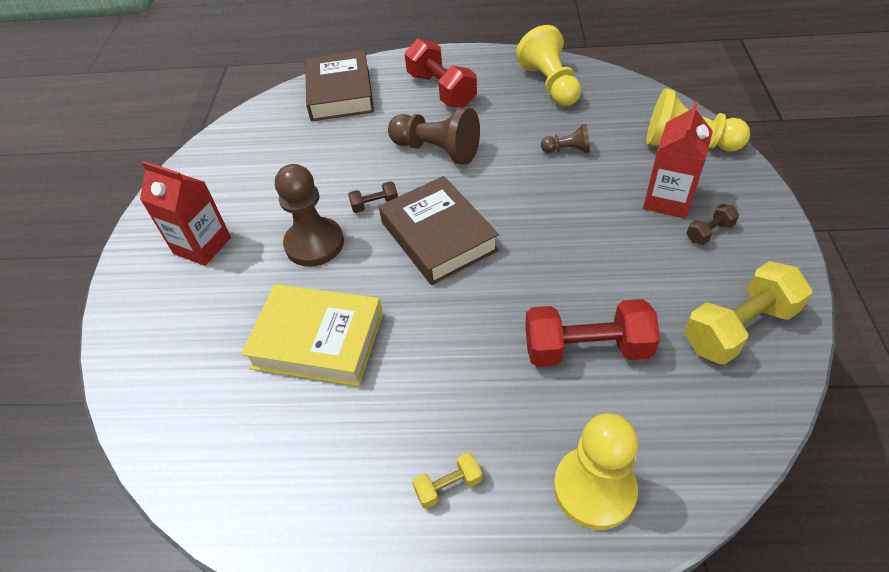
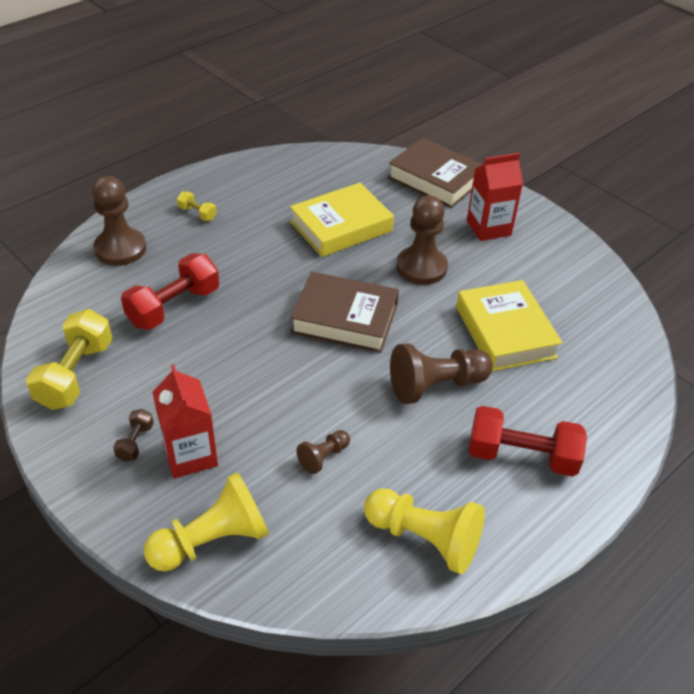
camera: 130 degrees right, 5 degrees down
(337, 156) = (505, 332): none -> yellow book
(340, 93) = (604, 391): brown book -> brown book (435, 179)
(375, 205) = (420, 313): brown dumbbell -> none
(448, 486) = (197, 213): yellow dumbbell -> yellow dumbbell turned 75 degrees counterclockwise
(594, 489) = (120, 249): yellow pawn -> brown pawn

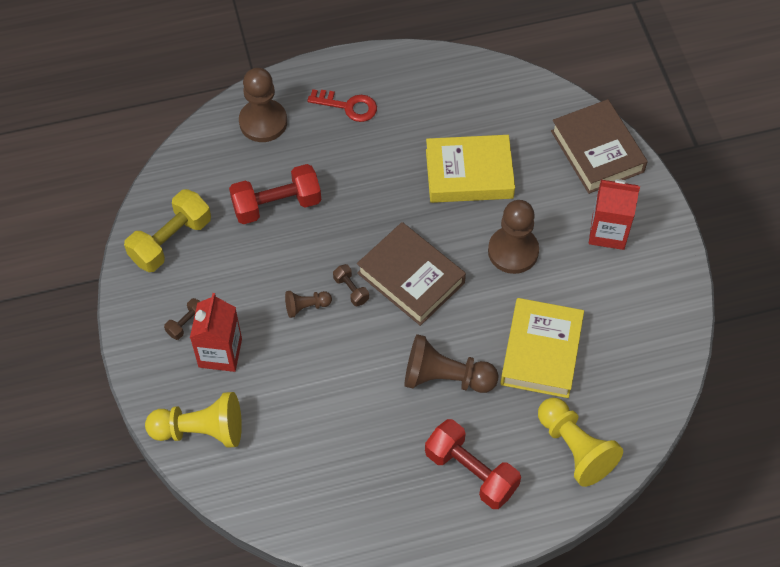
camera: 30 degrees right, 15 degrees up
(197, 213) = (348, 106): yellow dumbbell -> red key
(294, 348) = (351, 290): none -> brown dumbbell
(323, 457) = (317, 400): brown pawn -> brown pawn (306, 306)
(424, 539) = (350, 502): yellow pawn -> yellow pawn (575, 448)

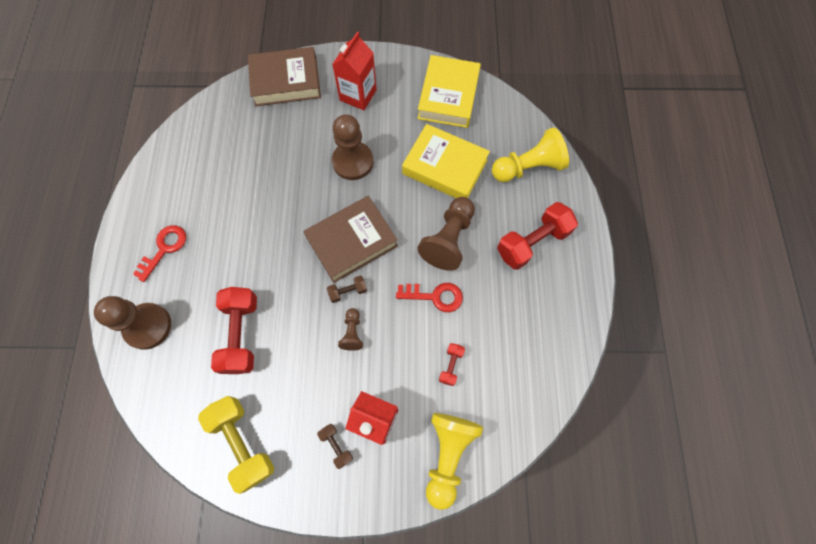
camera: 75 degrees left, 10 degrees up
(295, 413) = (451, 365): none -> red dumbbell
(370, 378) = (435, 296): none -> red key
(469, 174) = (271, 173): yellow book -> yellow book (448, 96)

